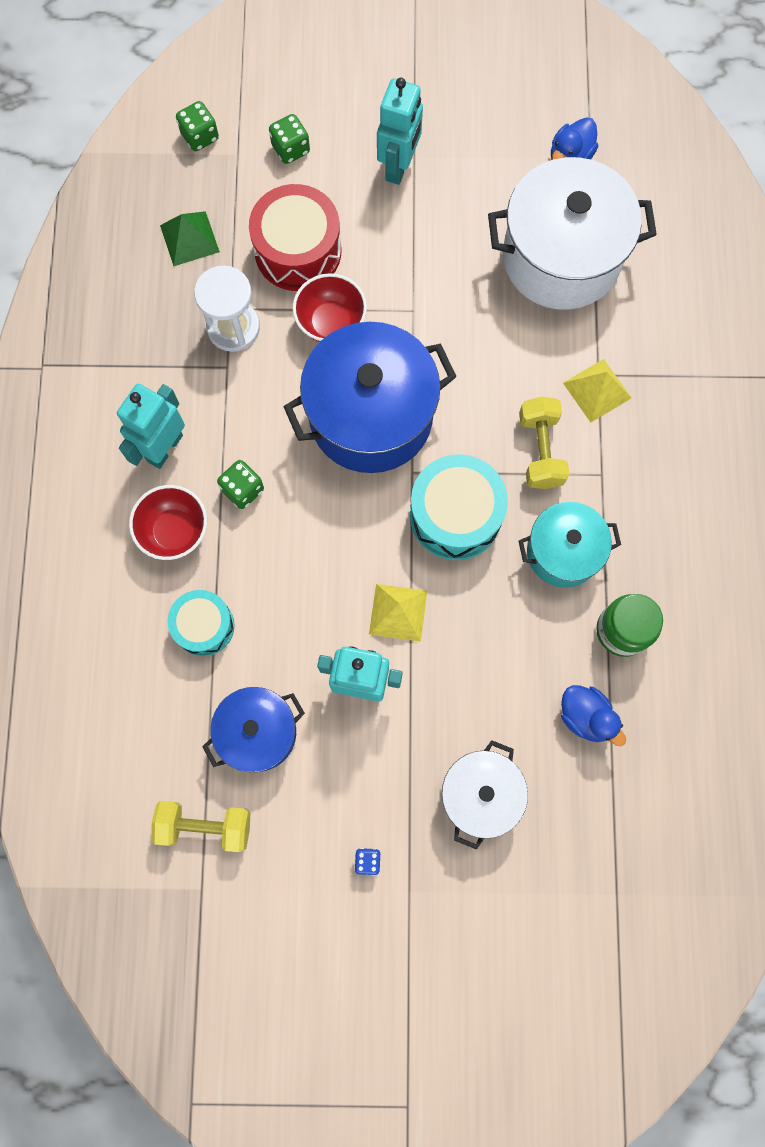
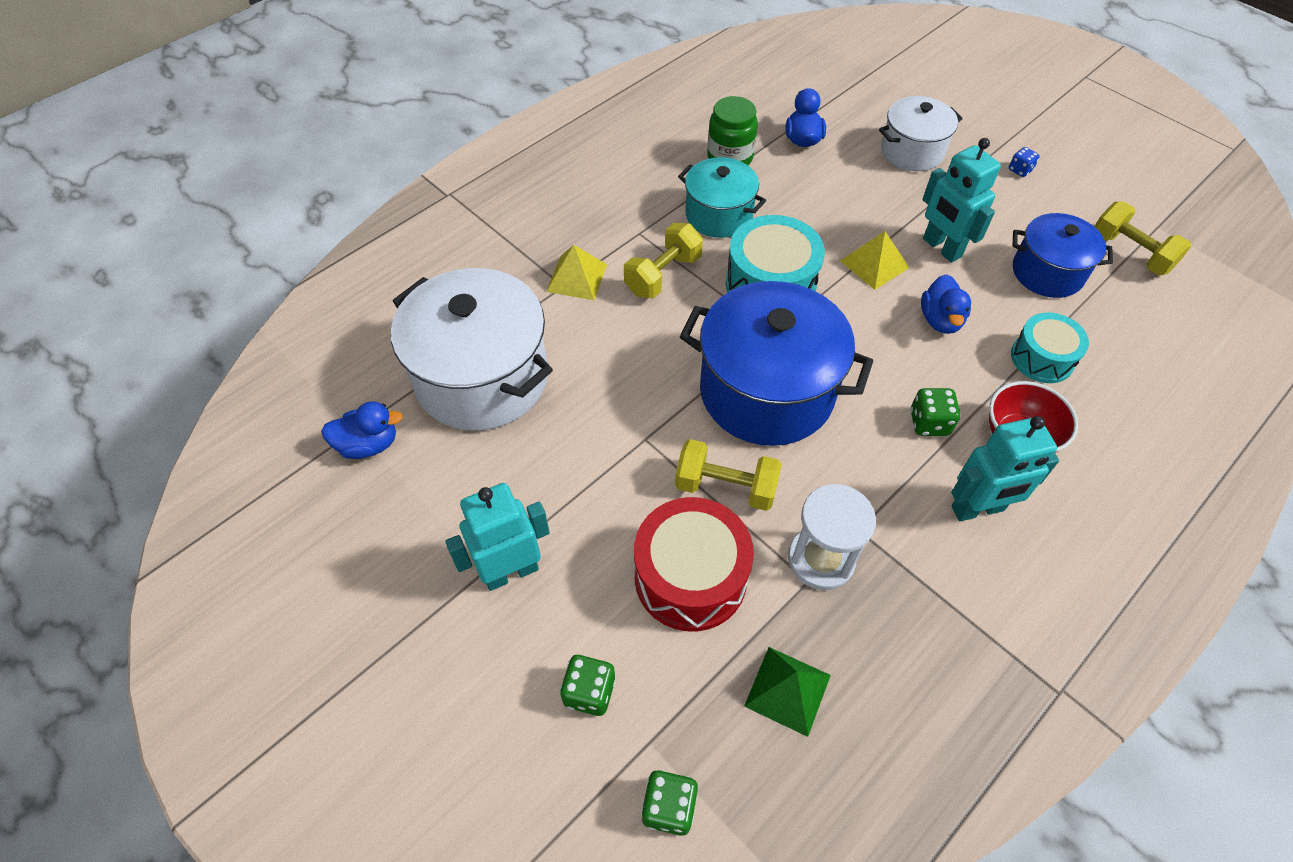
camera: 135 degrees left, 20 degrees down
(304, 597) = (940, 320): none -> blue duck
(331, 323) = (725, 487): red bowl -> yellow dumbbell

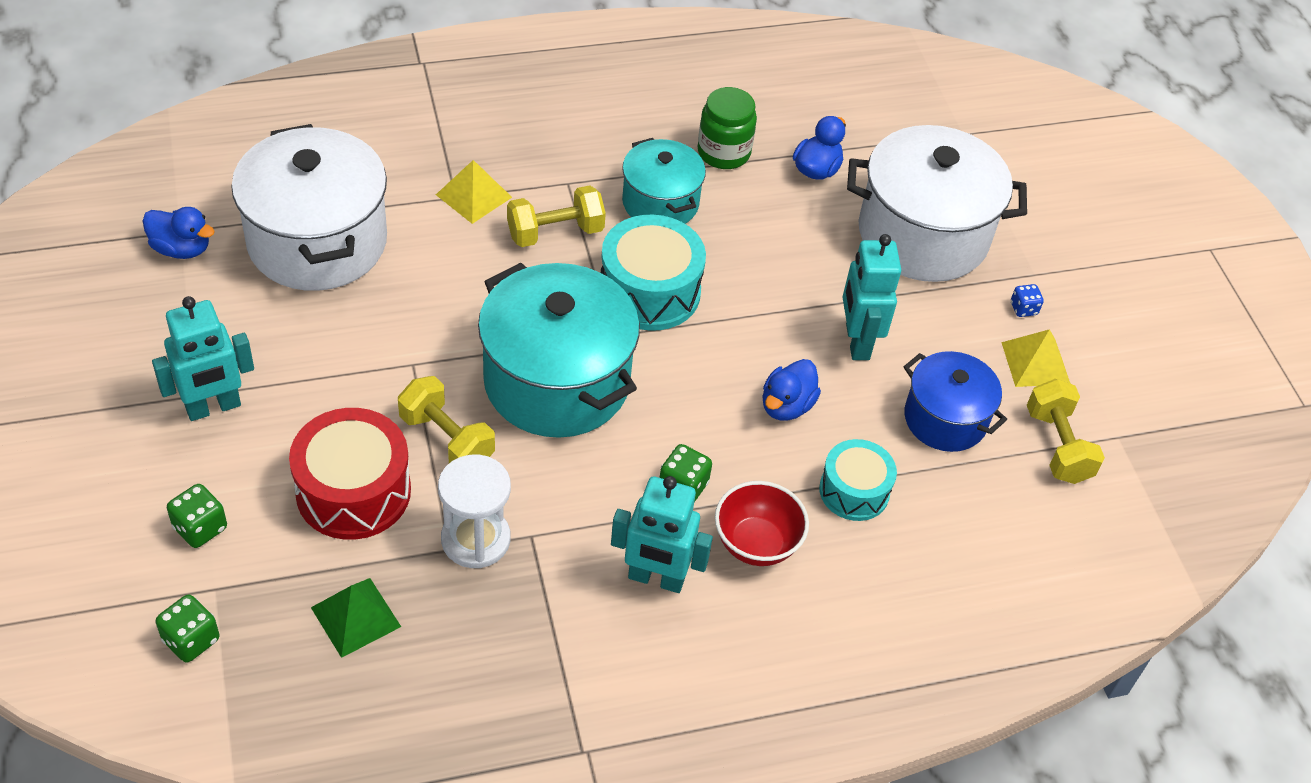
camera: 25 degrees right, 5 degrees down
(510, 571) = (213, 407): turquoise robot -> turquoise robot turned 150 degrees clockwise
(766, 391) = (556, 381): blue pot -> turquoise pot
(874, 264) = (771, 323): yellow pyramid -> yellow pyramid (1035, 363)
(912, 151) = (923, 235): white pot -> white pot, size x1.72

